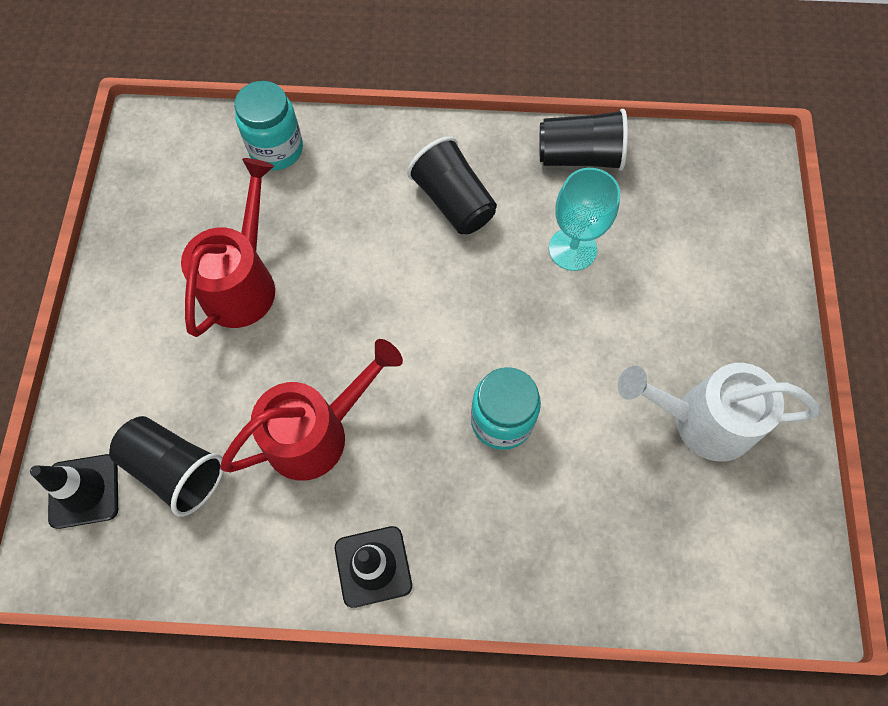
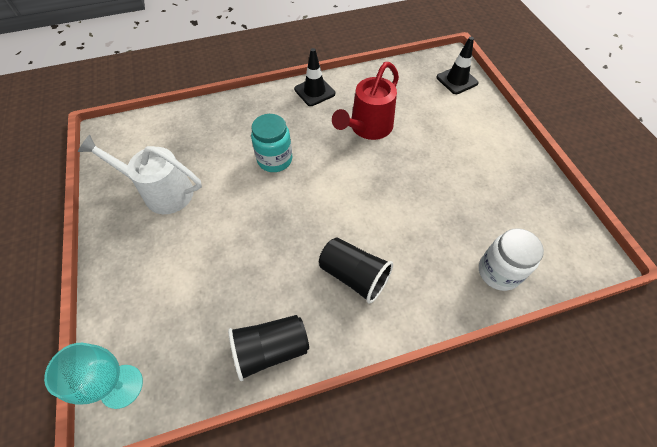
camera: 160 degrees right, 10 degrees down
(175, 469) = (424, 97): black cup -> none
(243, 281) = (454, 182): red watering can -> none
(276, 149) = (498, 272): turquoise jar -> white jar
(572, 249) = (258, 269): turquoise goblet -> turquoise goblet (121, 386)
(700, 420) = (161, 192): white watering can -> white watering can turned 150 degrees counterclockwise

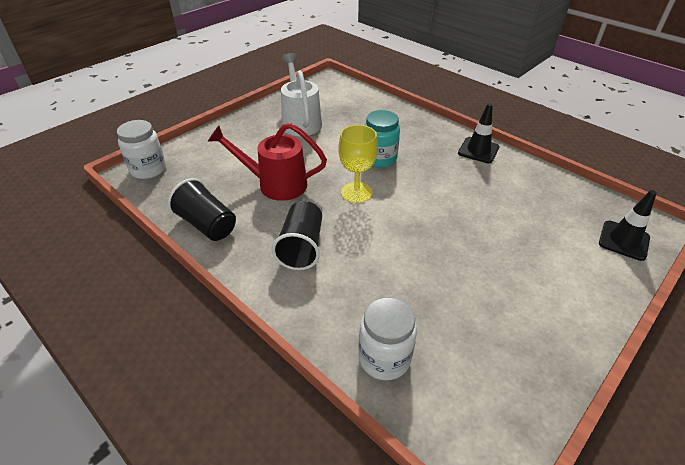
camera: 60 degrees right, 15 degrees down
(121, 386) = (148, 169): turquoise goblet -> white jar
(309, 200) = (356, 192): none -> yellow goblet
(367, 128) = (472, 197): red watering can -> red watering can (275, 184)

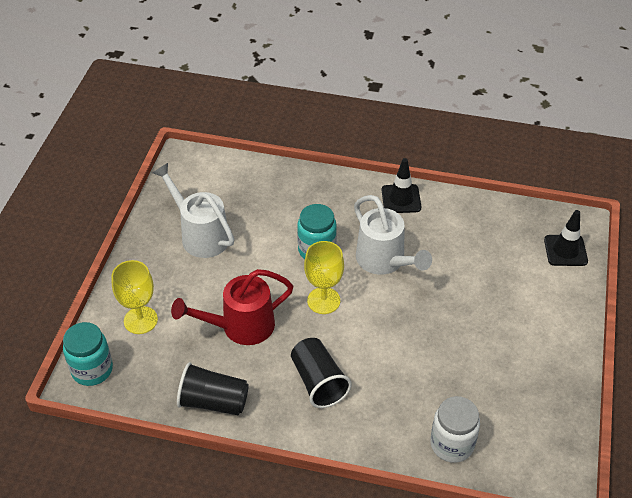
camera: 30 degrees left, 5 degrees up
(148, 169) = (92, 370): white jar -> turquoise jar
(210, 154) = (140, 320): none -> yellow goblet
(431, 185) = (385, 261): none -> white watering can

